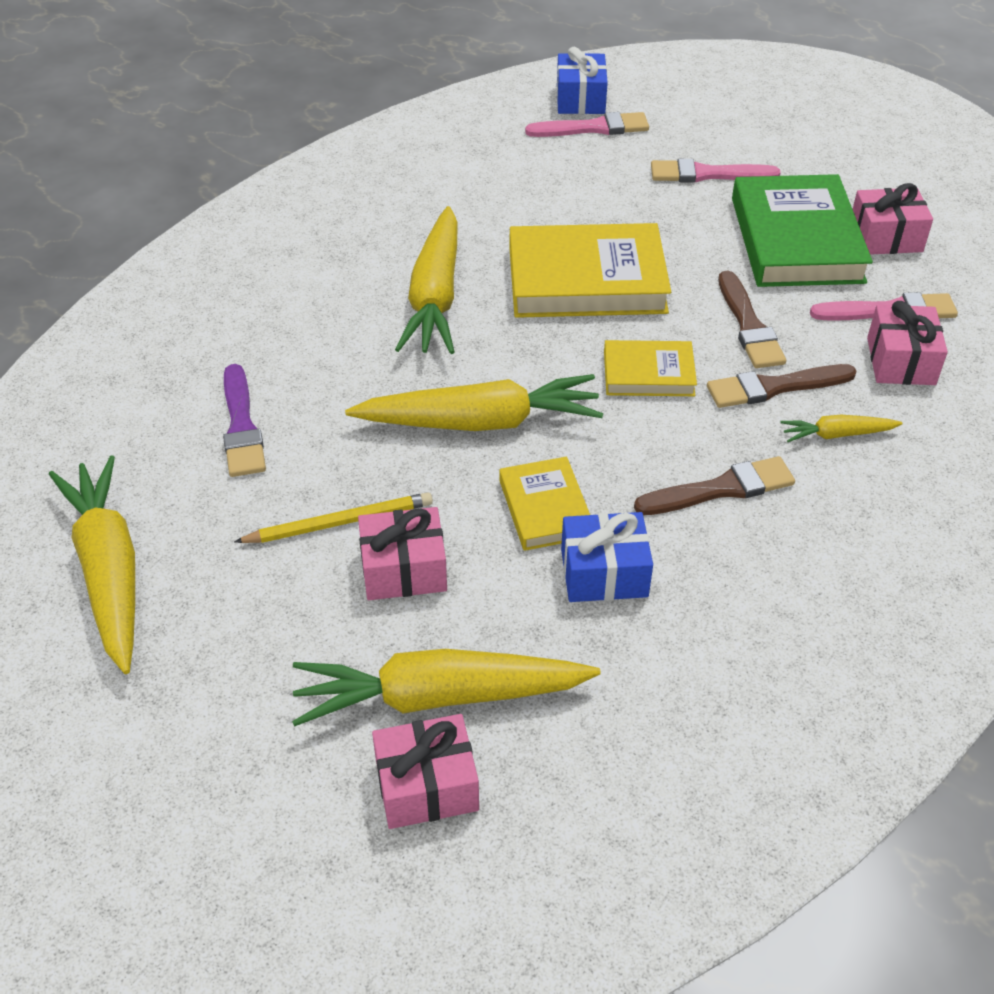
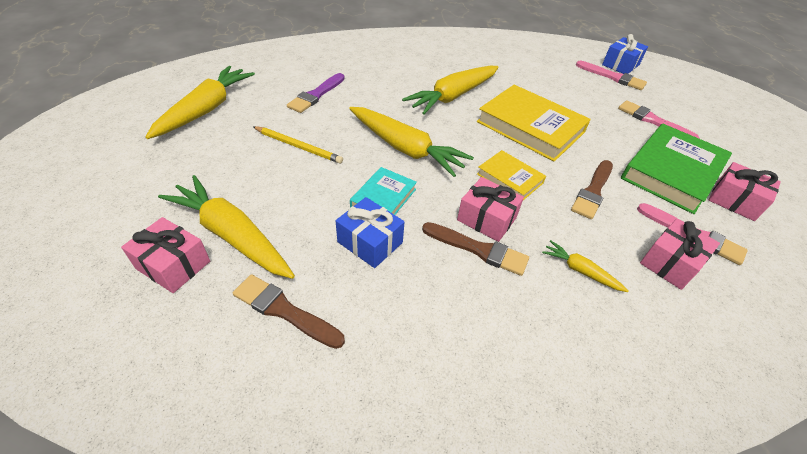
camera: 40 degrees right, 0 degrees up
(404, 569) = (294, 179): pink gift -> pink gift (486, 219)
(545, 508) = (383, 198): yellow book -> turquoise book
(774, 387) = (571, 225): brown brush -> brown brush (284, 310)

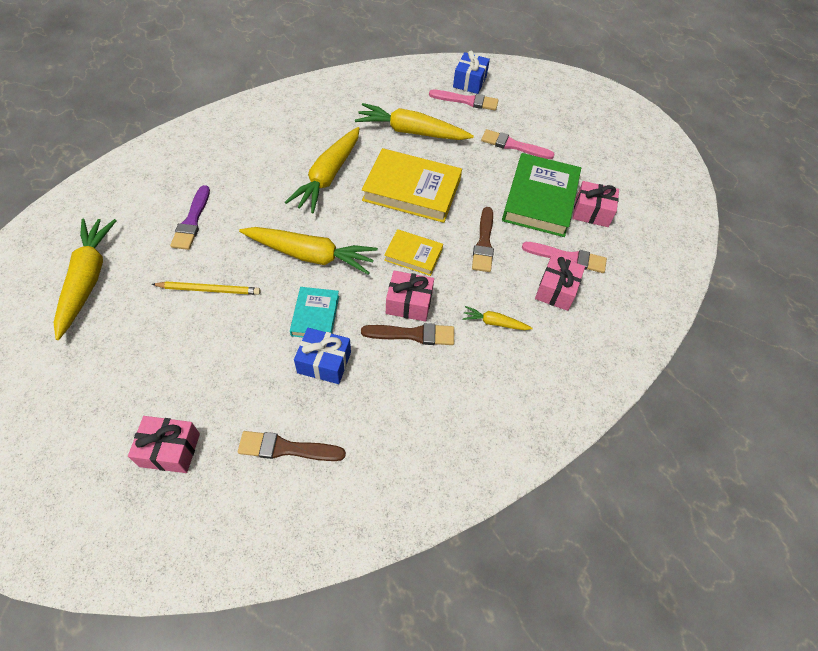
camera: 25 degrees left, 10 degrees up
(232, 235) = (203, 403): yellow carrot -> yellow carrot (411, 132)

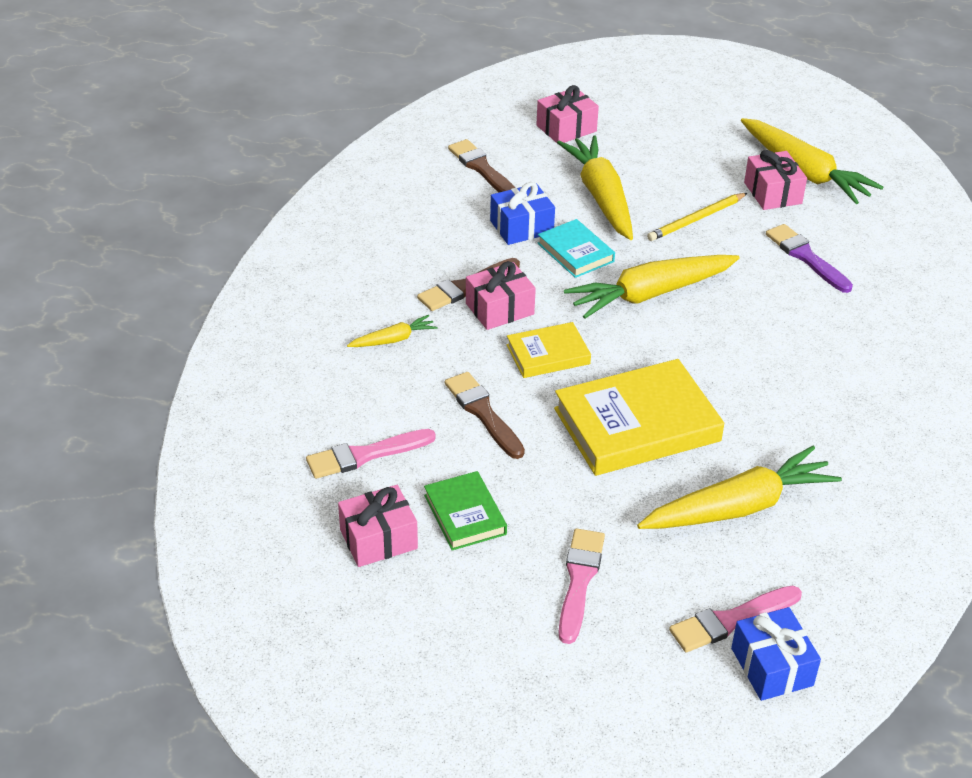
camera: 145 degrees right, 15 degrees down
(286, 448) = (482, 168): brown brush -> brown brush turned 90 degrees counterclockwise
(328, 176) = (751, 381): yellow carrot -> yellow carrot (601, 197)
(513, 145) = (579, 580): pink brush -> pink brush turned 60 degrees counterclockwise
(540, 199) = (465, 514): green book -> green book, size x0.54
(556, 290) = (351, 409): pink gift -> pink gift (772, 193)

